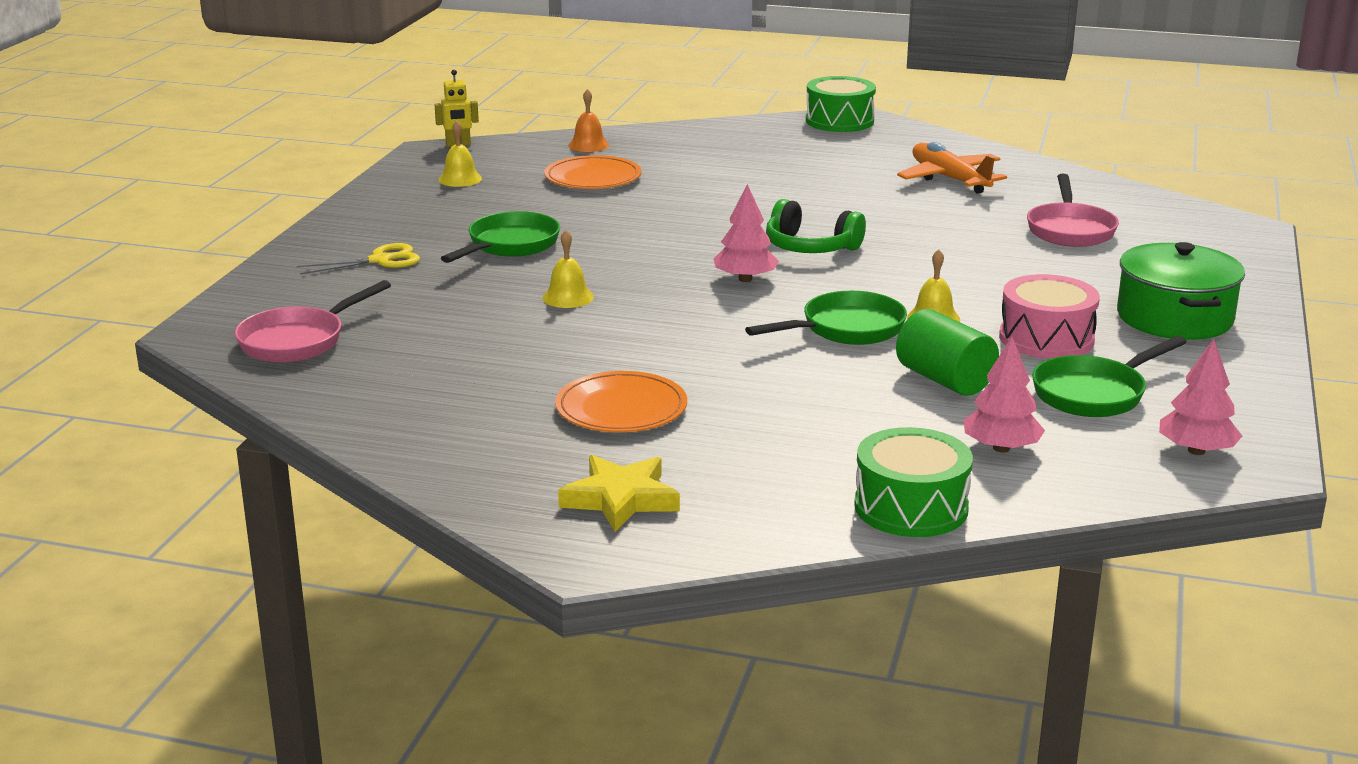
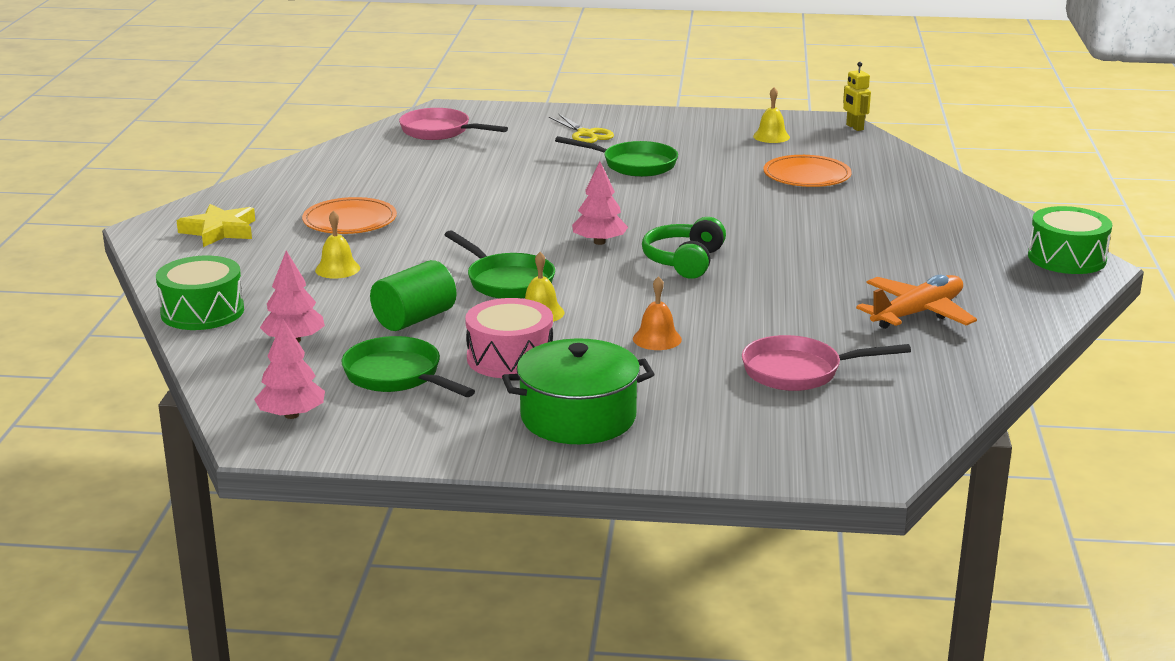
camera: 80 degrees right, 0 degrees up
(568, 297) = (538, 190): yellow bell -> yellow bell (337, 269)
(588, 145) = (893, 167): orange bell -> orange bell (657, 339)

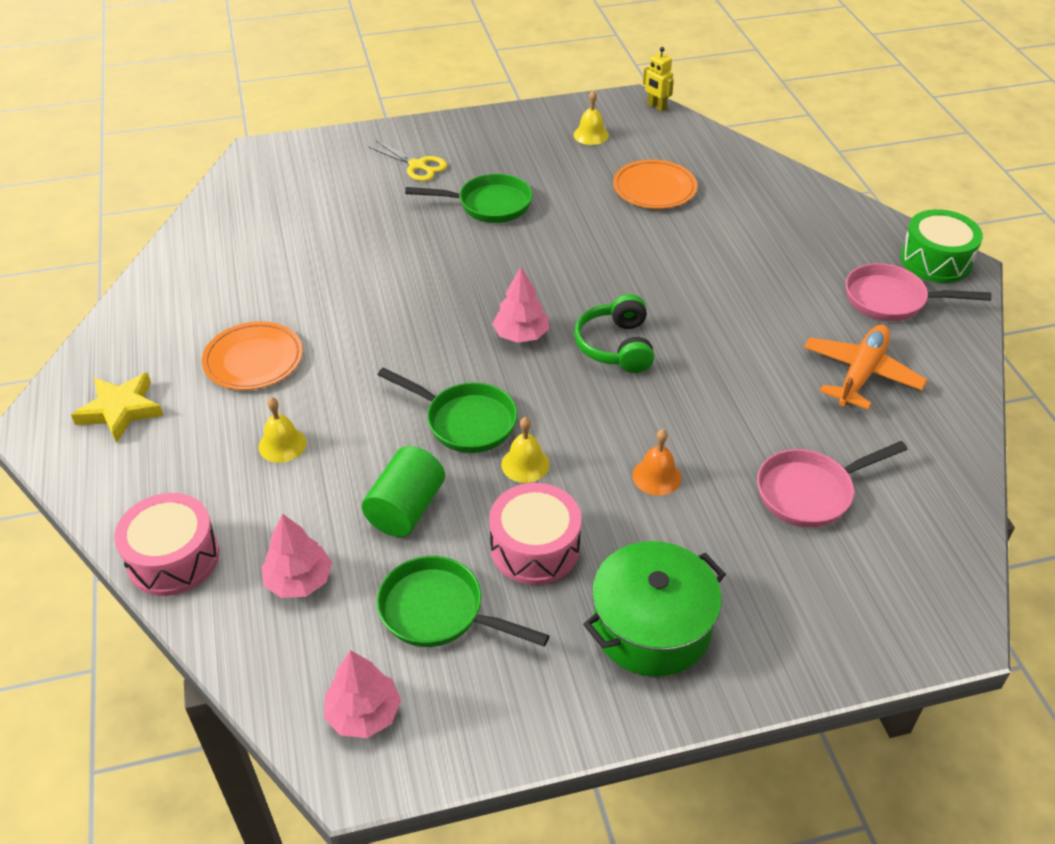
camera: 20 degrees left, 20 degrees up
(202, 312) = (173, 558): green drum -> pink drum
(440, 132) = (271, 191): pink pan -> pink pan (891, 300)

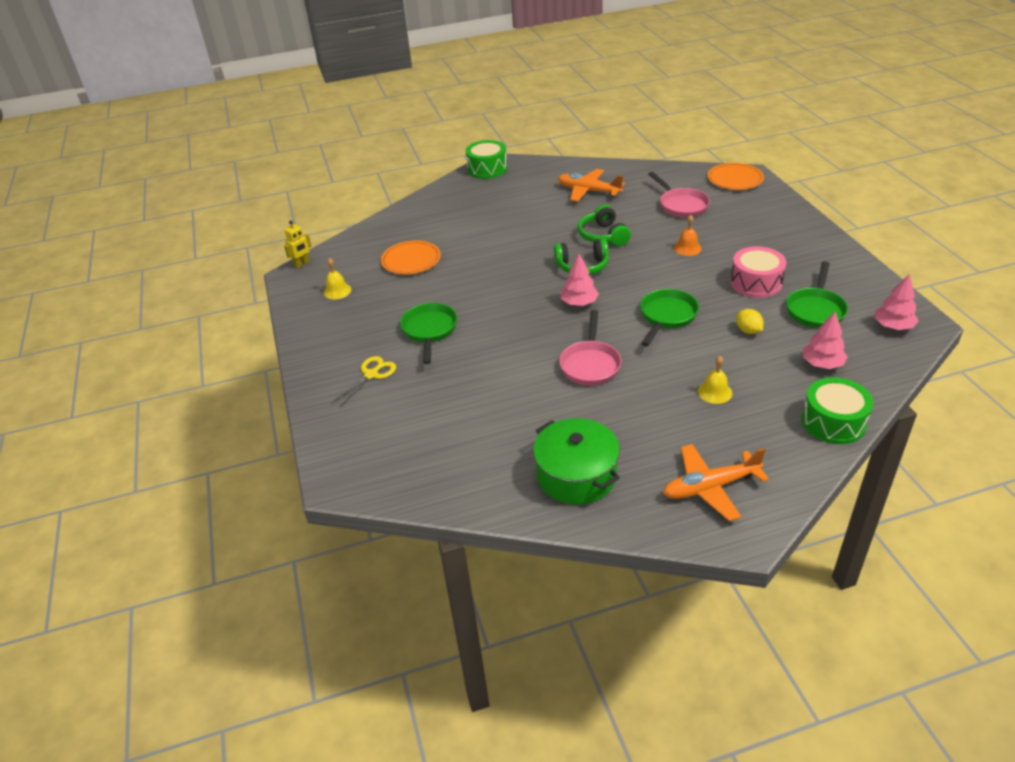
camera: 90 degrees left, 5 degrees down
(121, 410) = (710, 487): yellow star -> orange plane
(173, 558) = (833, 422): pink drum -> green drum
(253, 359) = (633, 424): orange plate -> orange plate (735, 179)
(406, 509) = (748, 331): green cylinder -> yellow lemon
(525, 464) = (694, 291): yellow bell -> none
(652, 627) = (789, 245): green pot -> green pot (576, 475)
(705, 377) = (603, 236): none -> green headphones
(891, 300) = (524, 182): pink pan -> pink pan (590, 364)

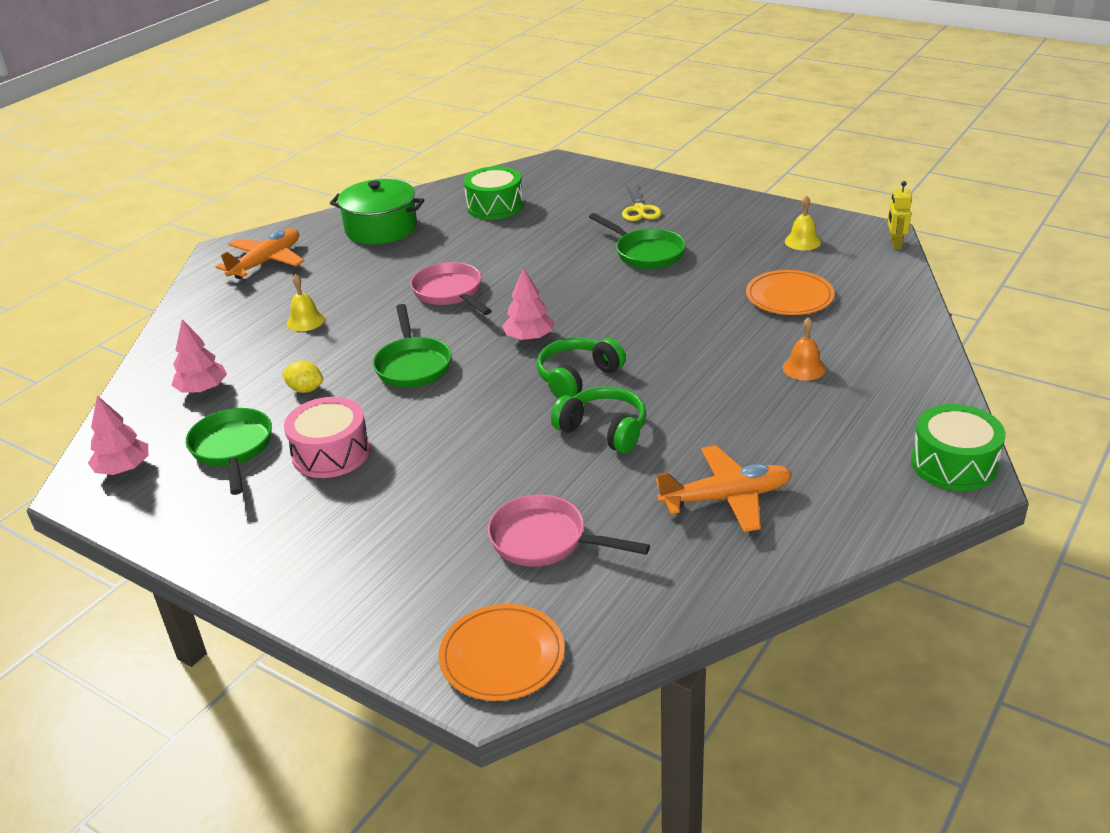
camera: 140 degrees right, 5 degrees down
(687, 248) = (465, 464): orange bell -> orange bell (804, 368)
(833, 422) = (174, 343): green drum -> green drum (495, 206)

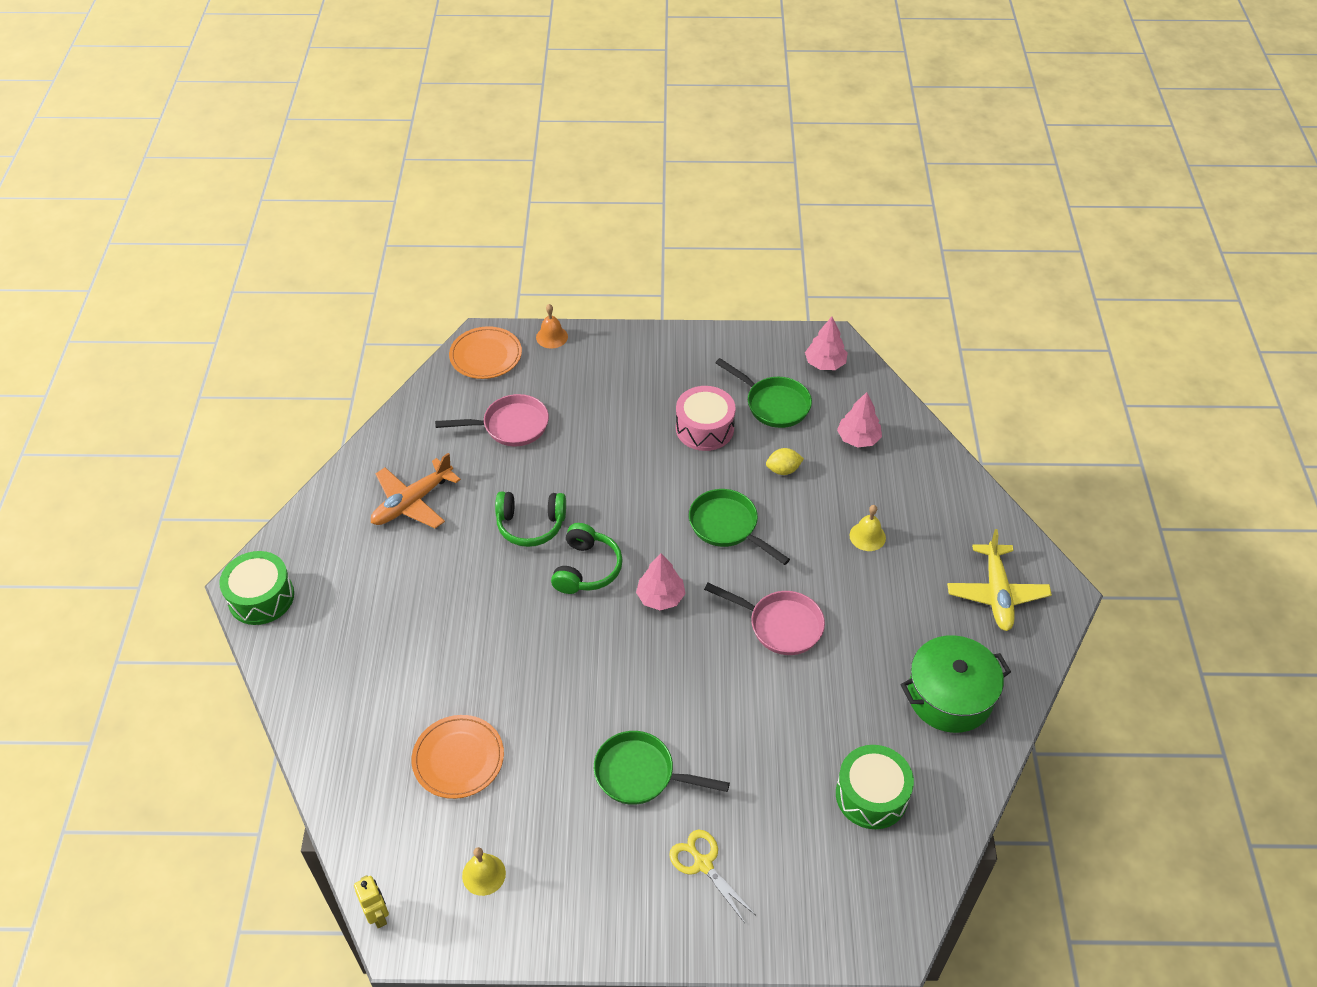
camera: 145 degrees right, 15 degrees up
(266, 262) = (996, 594): orange plane -> yellow plane
(804, 368) = (407, 658): orange bell -> orange bell (552, 337)

